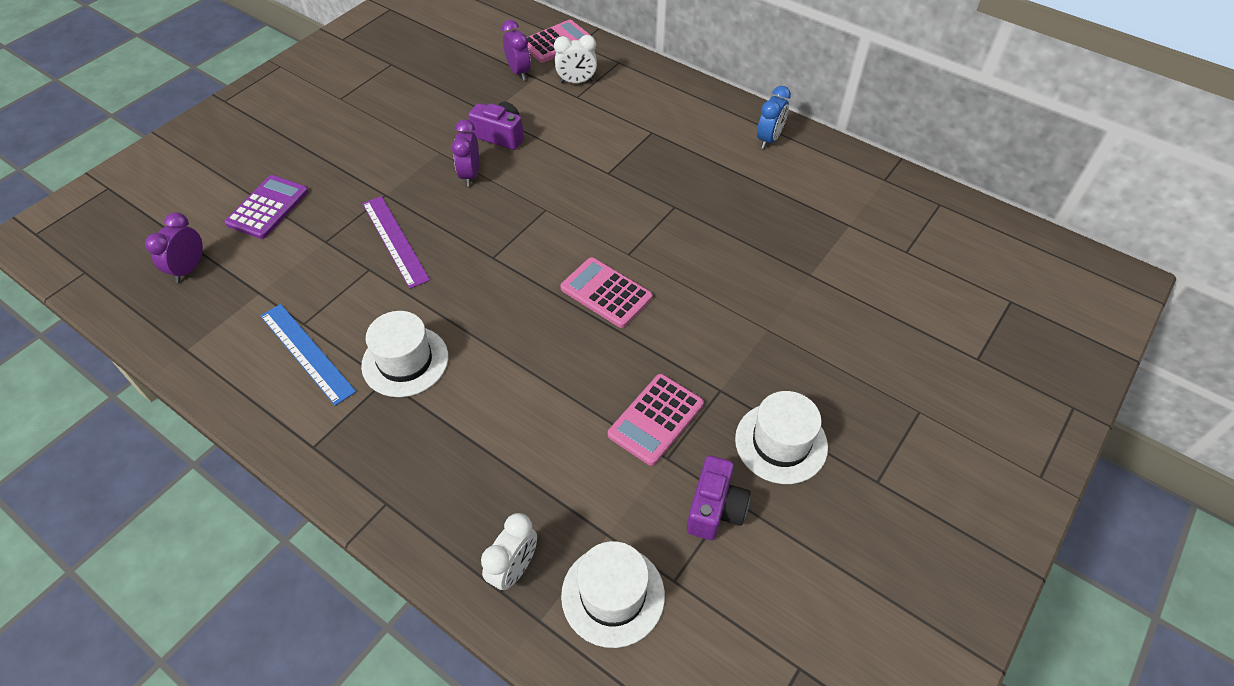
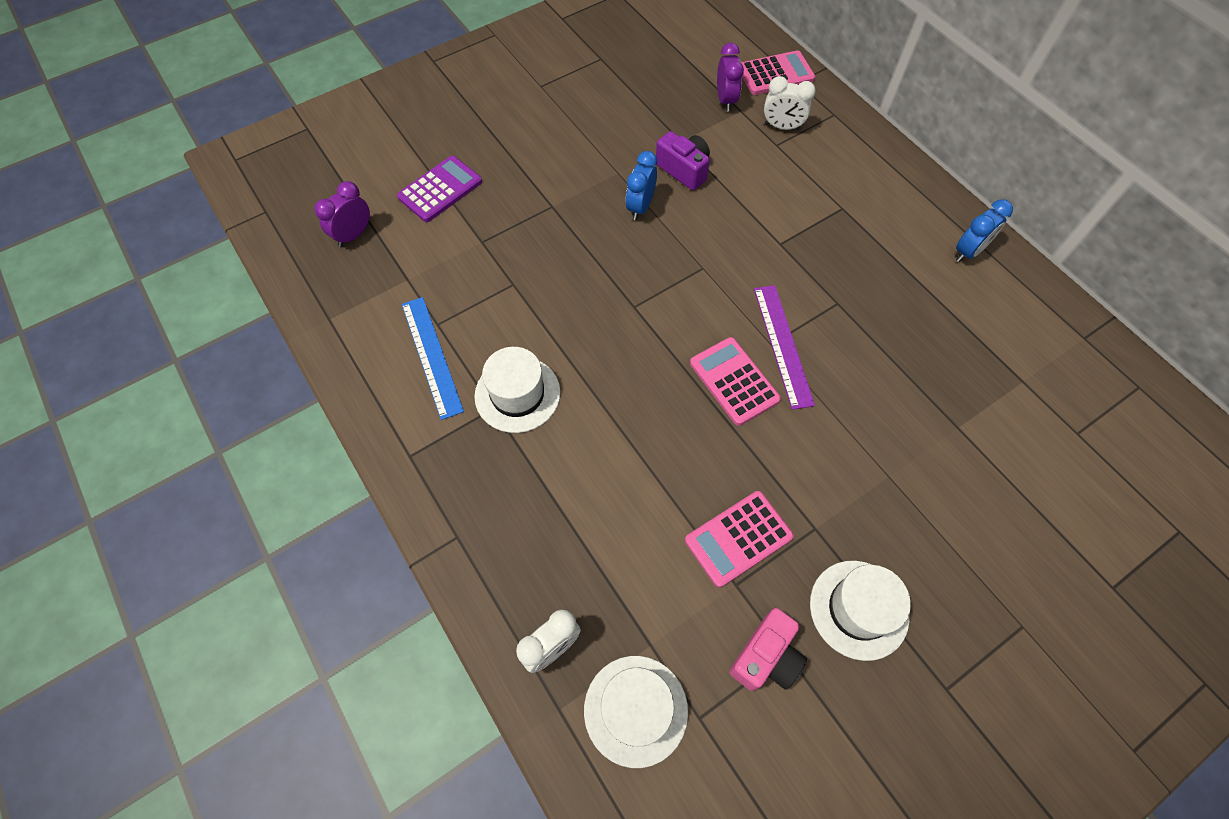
camera: 20 degrees right, 10 degrees up
(395, 240) = (546, 260): purple ruler -> purple ruler (783, 345)
(470, 175) = (640, 207): purple clock -> blue clock
(715, 509) = (766, 657): purple camera -> pink camera

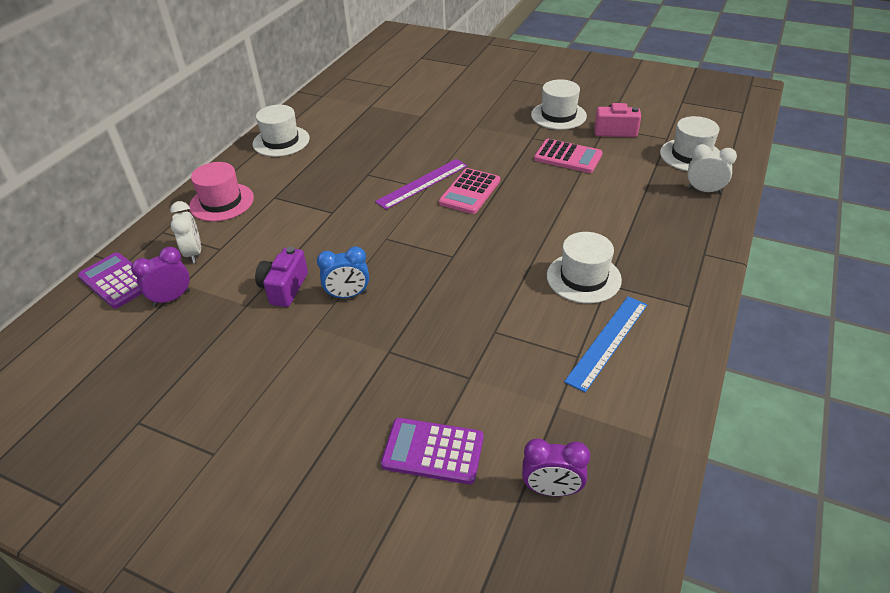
camera: 120 degrees left, 20 degrees down
(775, 74) = (117, 281): pink calculator -> purple calculator
(860, 166) = (222, 202): none -> pink hat
(968, 252) = (281, 141): blue clock -> white hat

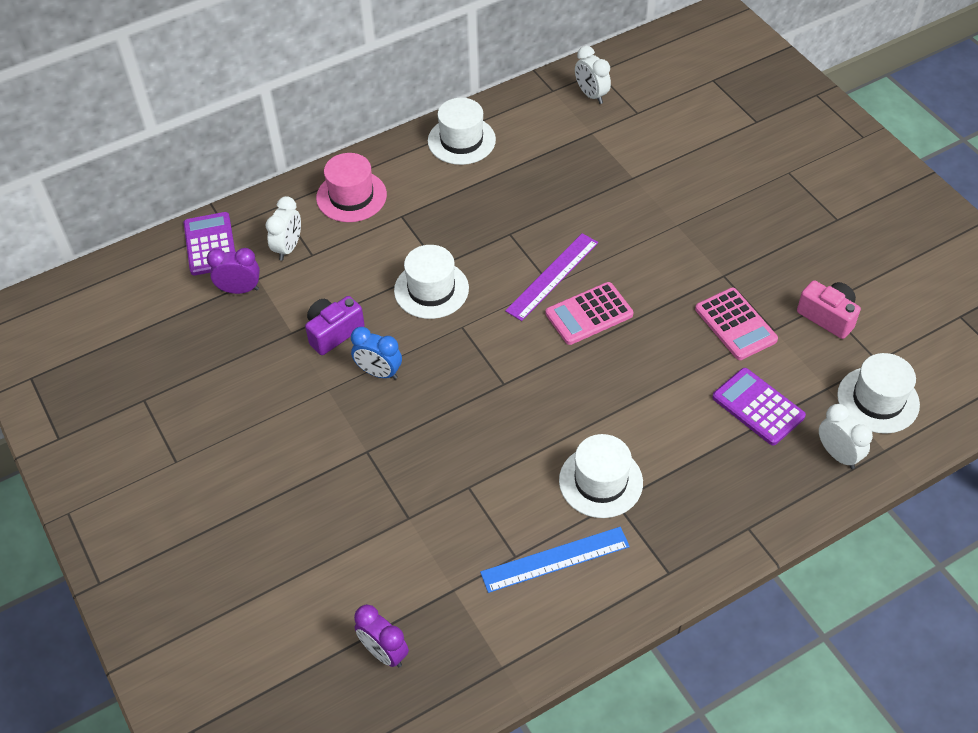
camera: 35 degrees right, 10 degrees up
(351, 89) = (591, 95): none -> white clock
(422, 183) = (552, 276): purple ruler -> purple ruler turned 45 degrees counterclockwise
(433, 451) = (326, 563): purple calculator -> purple calculator (758, 407)
(558, 115) = (786, 258): white hat -> white hat (431, 289)

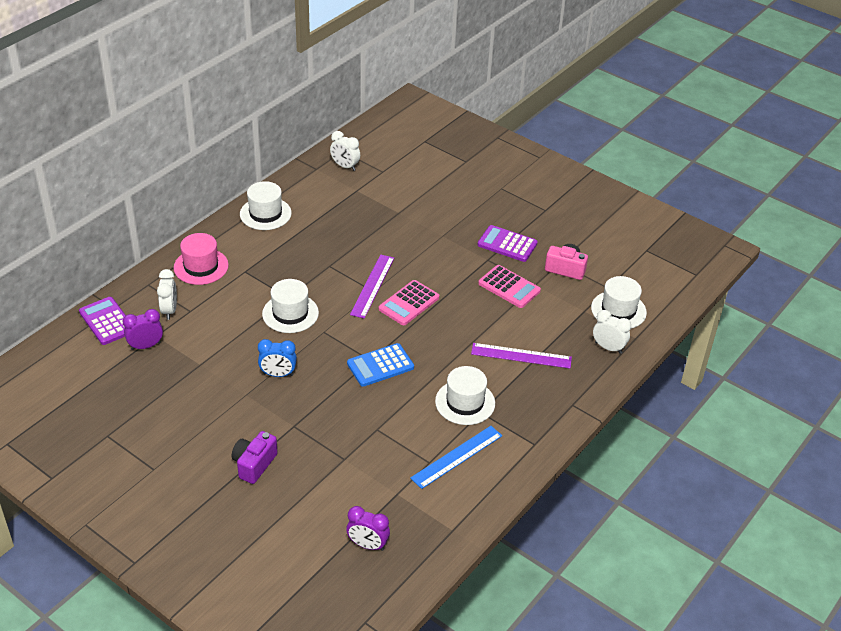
camera: 25 degrees left, 10 degrees down
(333, 332) = (232, 357): purple camera -> purple camera (254, 464)
(512, 395) = (380, 365): none -> blue calculator
(707, 433) = (521, 356): none -> purple ruler
(758, 407) = (546, 332): purple calculator -> purple calculator (507, 244)

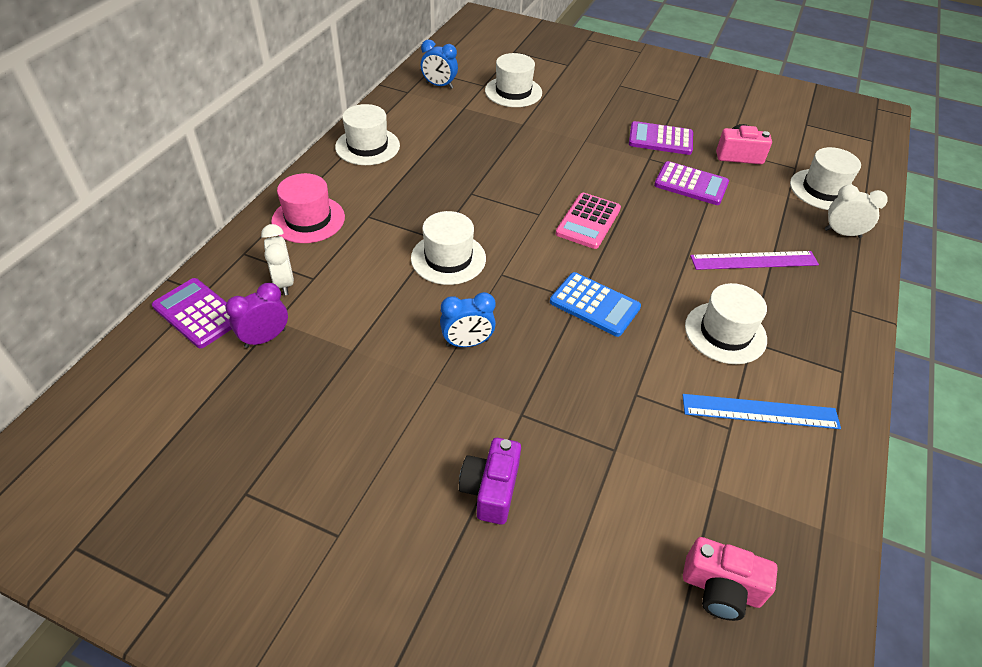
camera: 15 degrees left, 5 degrees up
(345, 166) = (439, 85): white clock -> blue clock
(367, 545) = (720, 589): purple clock -> pink camera
(372, 286) = (534, 208): purple ruler -> none
(380, 365) = (594, 305): blue calculator -> blue calculator turned 105 degrees counterclockwise
(405, 181) = (513, 92): none -> white hat
(457, 456) = (760, 411): blue ruler -> blue ruler turned 60 degrees clockwise
(509, 287) = (691, 184): pink calculator -> purple calculator

